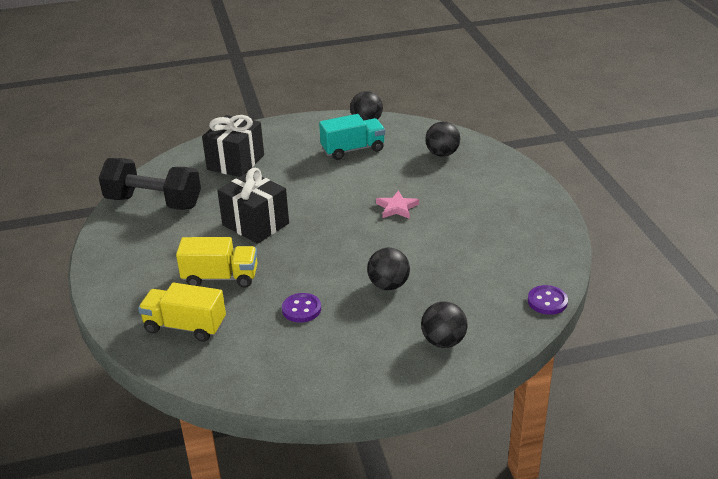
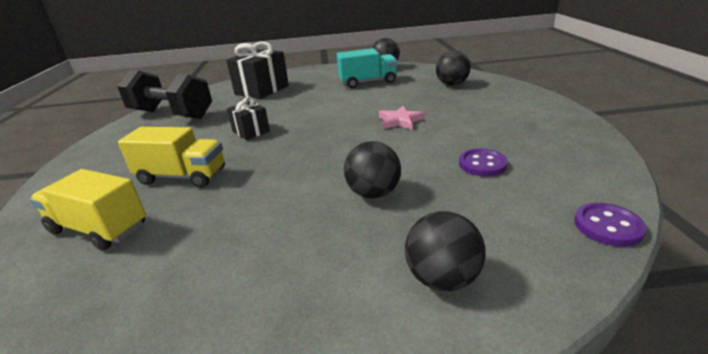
camera: 10 degrees right, 5 degrees down
(255, 224) = (251, 131): black gift -> black gift, size x0.57
(301, 309) = (252, 216): purple button -> purple button (482, 164)

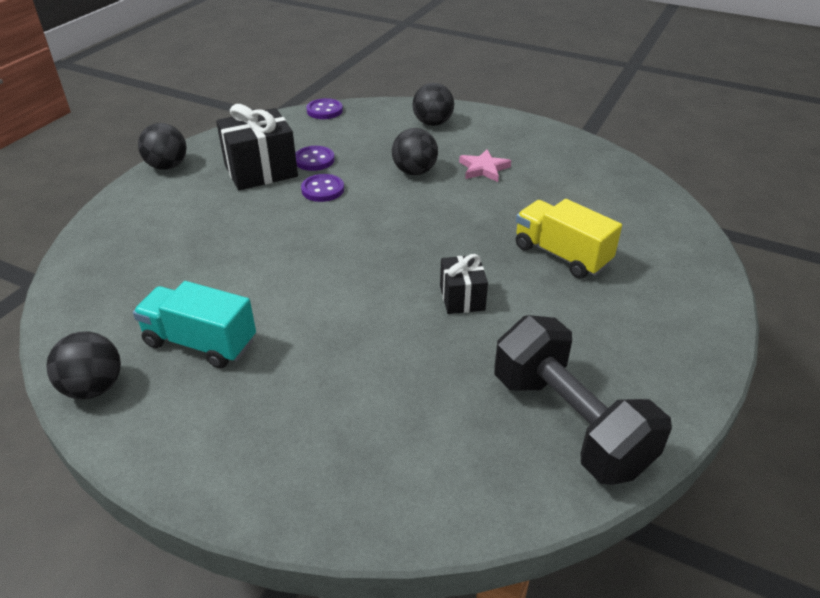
camera: 150 degrees left, 10 degrees up
(99, 228) = (634, 226): yellow truck -> none
(262, 90) = (374, 432): black gift -> black gift (261, 171)
(400, 121) = (294, 231): pink star -> pink star (484, 169)
(428, 147) = (322, 190): none -> purple button
(452, 84) = (132, 267): black ball -> black ball (167, 166)

